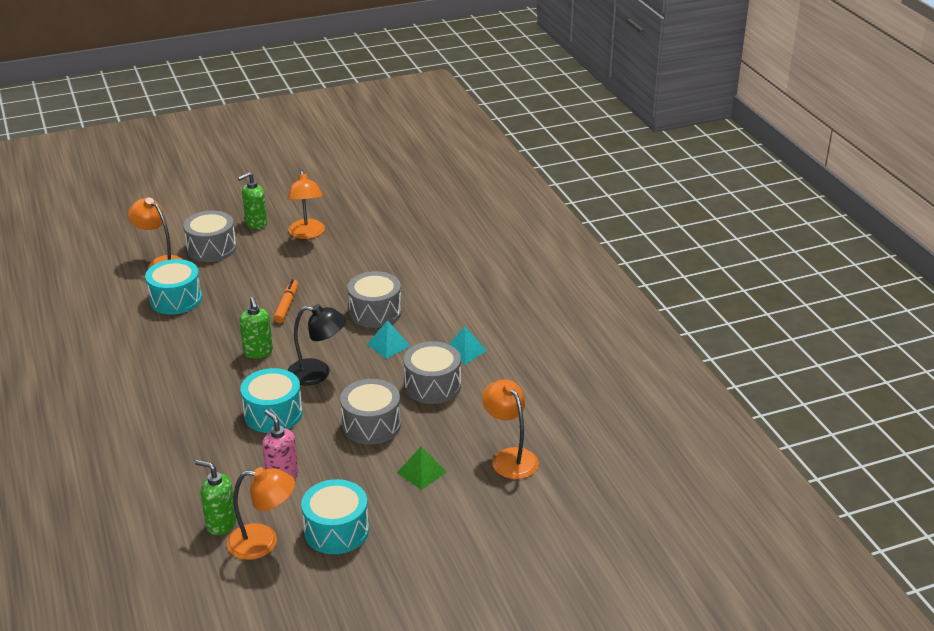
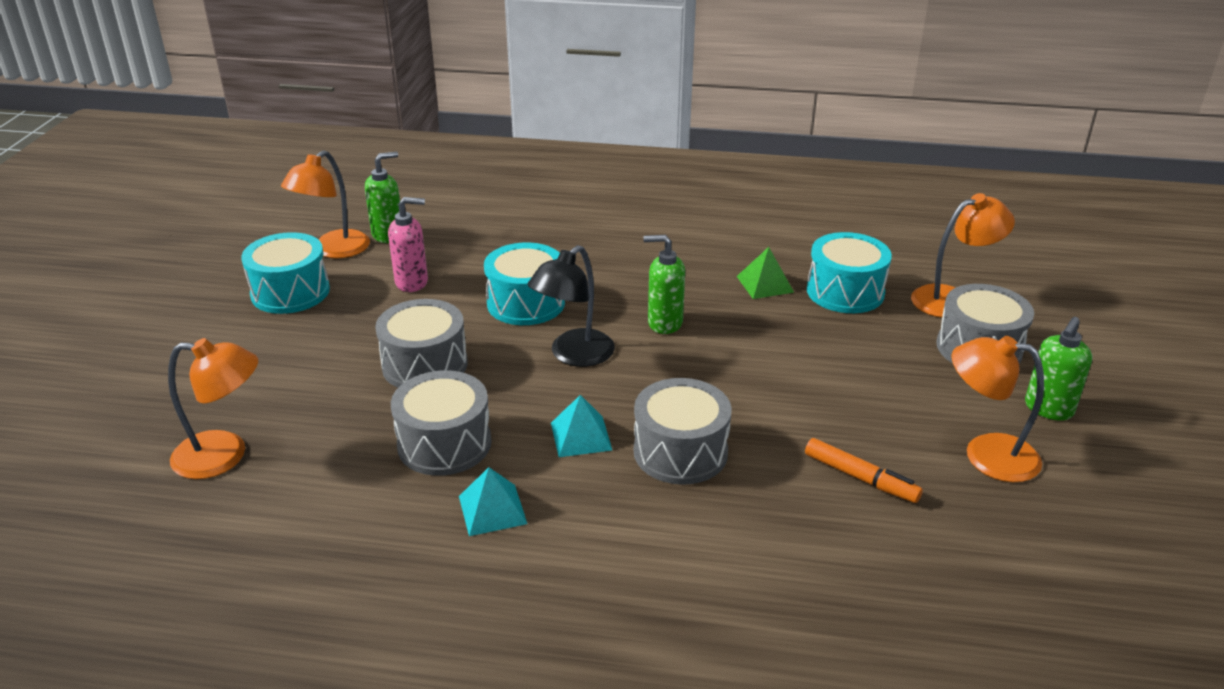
camera: 120 degrees right, 0 degrees up
(256, 224) = (1048, 409): green soap dispenser -> green soap dispenser turned 135 degrees counterclockwise
(286, 305) = (764, 374): orange marker -> orange marker (860, 478)
(421, 472) = (296, 374): green pyramid -> green pyramid (765, 284)

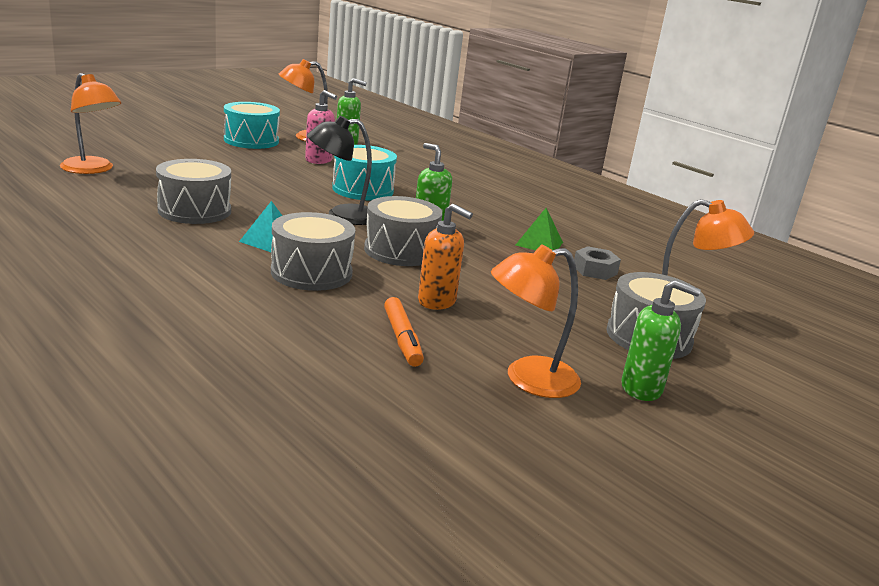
camera: 35 degrees right, 10 degrees down
(425, 365) = (254, 185): grey drum -> grey drum (400, 251)
(492, 510) = (158, 240): turquoise pyramid -> none
(814, 415) = (437, 302): none -> orange soap dispenser
(845, 292) = (594, 270): turquoise drum -> grey nut
(986, 455) = (528, 379): orange lamp -> orange lamp turned 75 degrees counterclockwise
(1048, 409) = (642, 389): green soap dispenser -> green soap dispenser turned 150 degrees counterclockwise

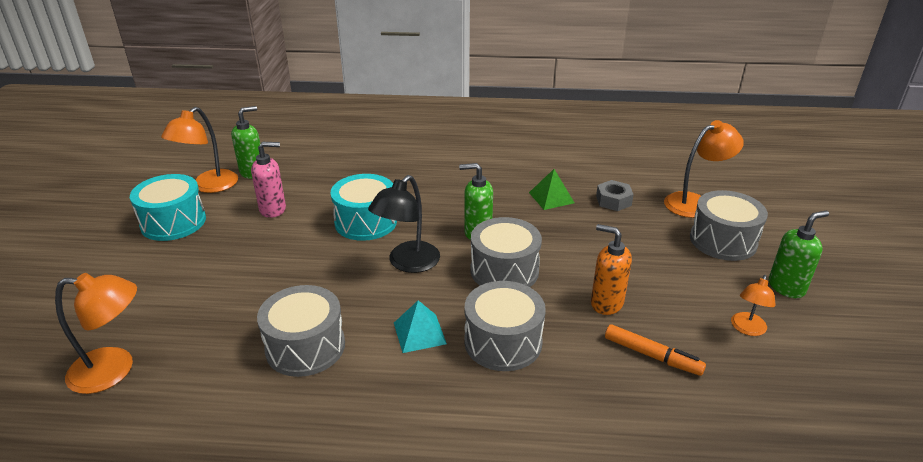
camera: 40 degrees left, 10 degrees up
(437, 302) = (606, 303): orange soap dispenser -> orange soap dispenser turned 135 degrees counterclockwise
(528, 379) = (747, 329): orange lamp -> orange lamp, size x0.60

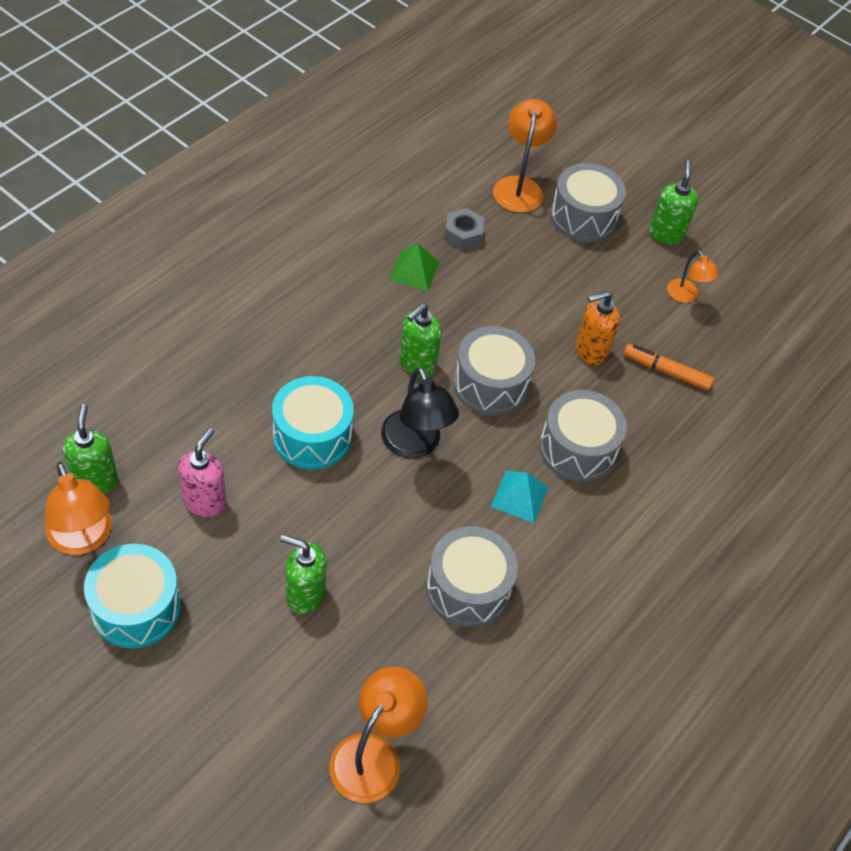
camera: 60 degrees left, 20 degrees up
(234, 276) = (305, 595): none -> green soap dispenser
(652, 356) = (666, 371): orange marker -> orange marker turned 135 degrees counterclockwise

